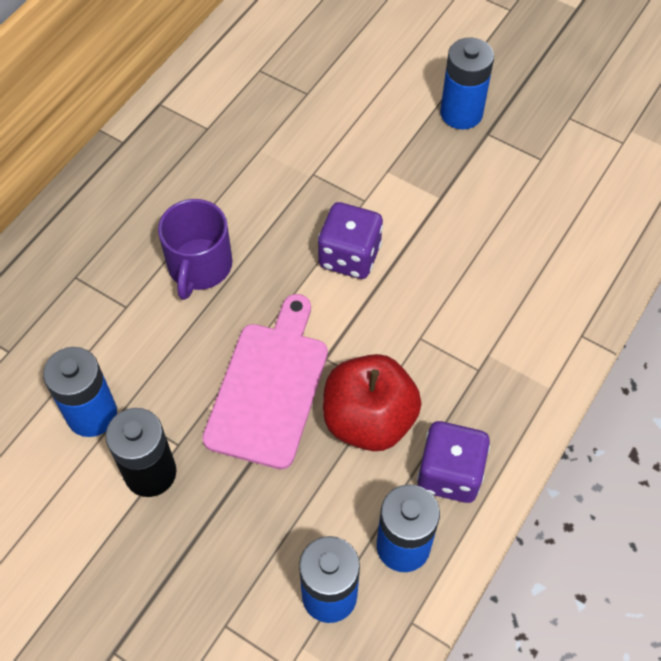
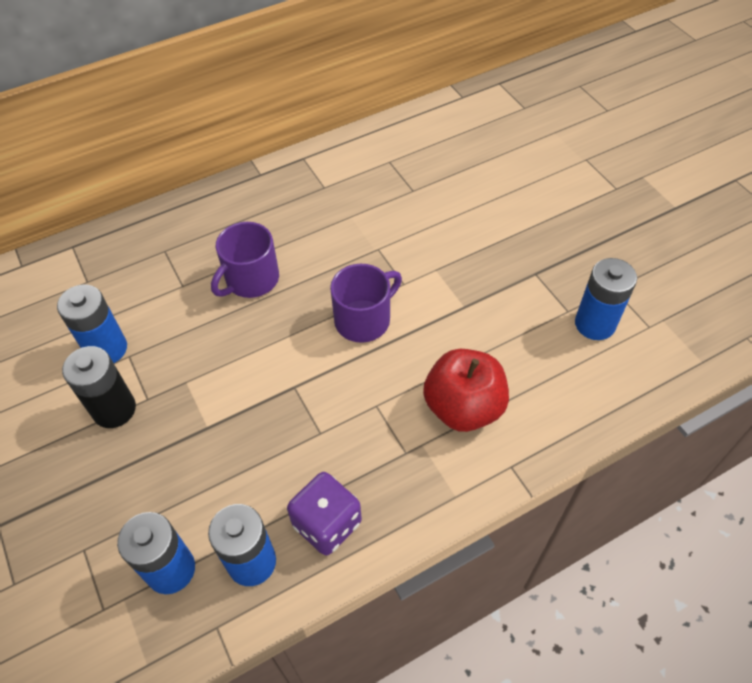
camera: 30 degrees right, 5 degrees down
(269, 388) = (238, 389): pink cutting board -> none
(349, 256) = (363, 319): purple dice -> purple mug
(369, 420) = (293, 449): red apple -> red apple (463, 407)
(461, 113) = (523, 250): blue battery -> blue battery (595, 324)

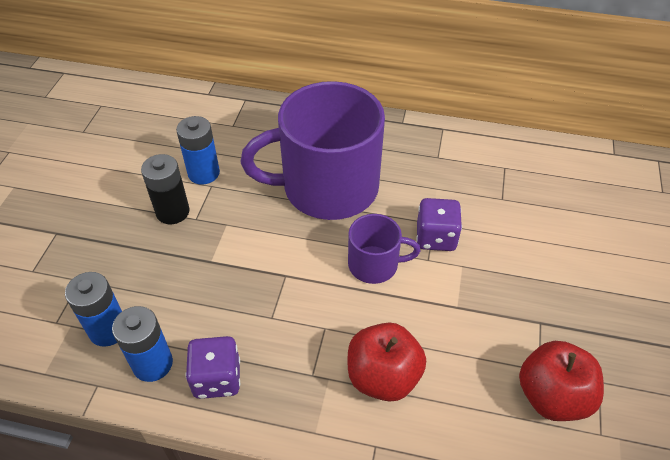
camera: 40 degrees right, 5 degrees down
(251, 279) = (327, 187): purple mug -> purple mug, size x2.09
(392, 260) = (436, 237): none -> purple dice
(595, 324) = (552, 396): blue battery -> red apple

